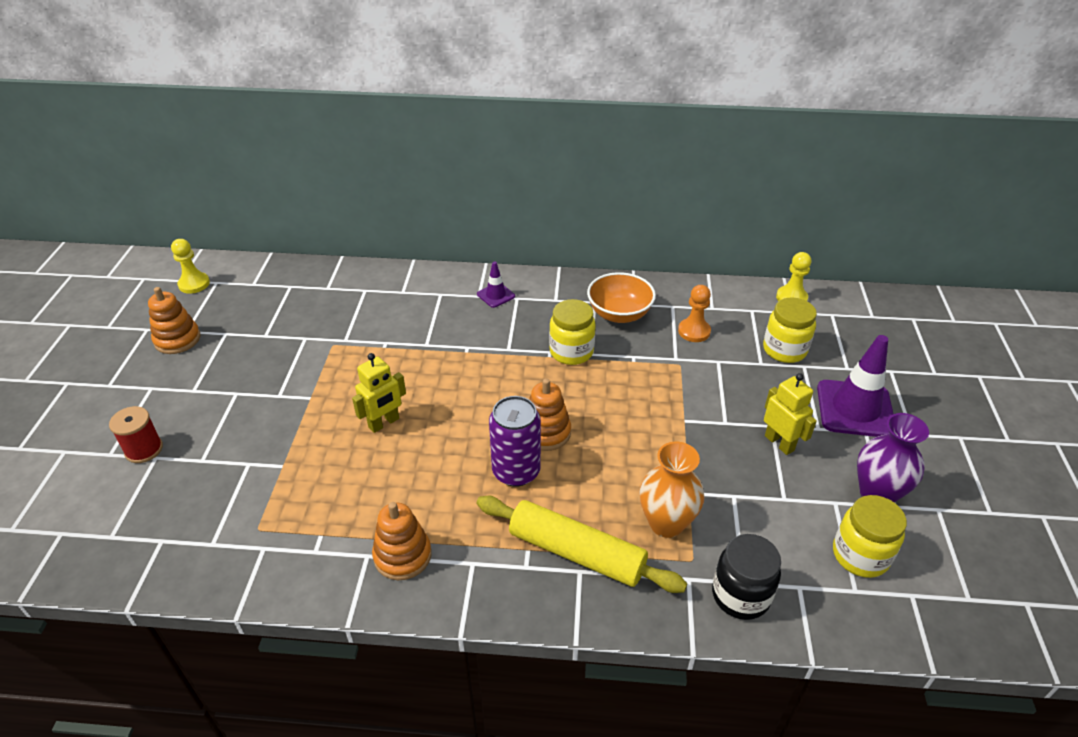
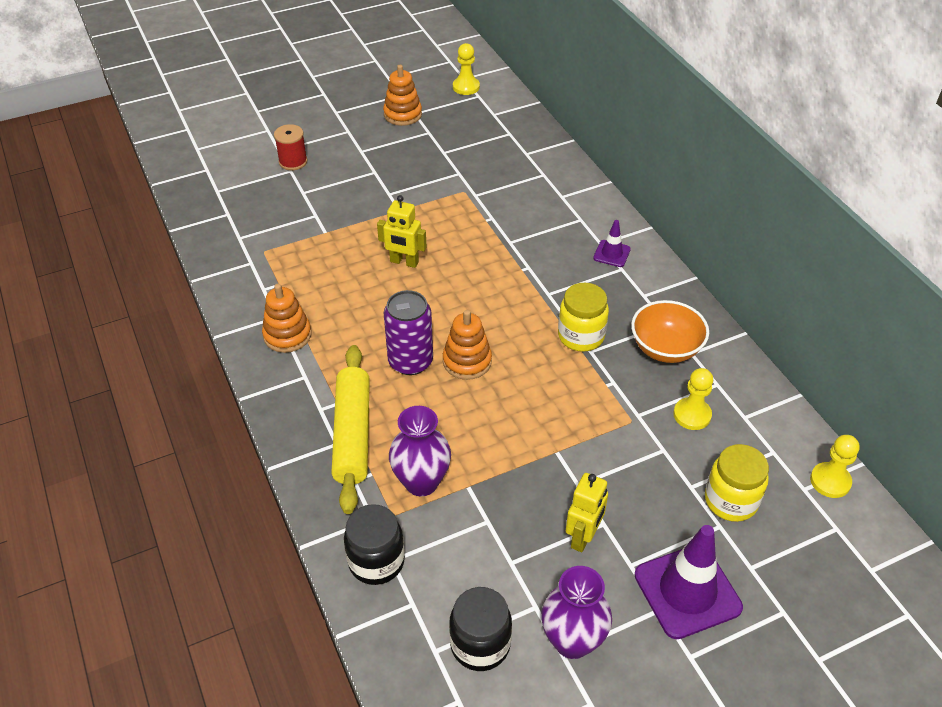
camera: 60 degrees right, 5 degrees up
(666, 523) = (421, 482): orange vase -> purple vase
(694, 331) = (692, 415): orange pawn -> yellow pawn
(860, 555) = (480, 645): yellow jar -> black jar

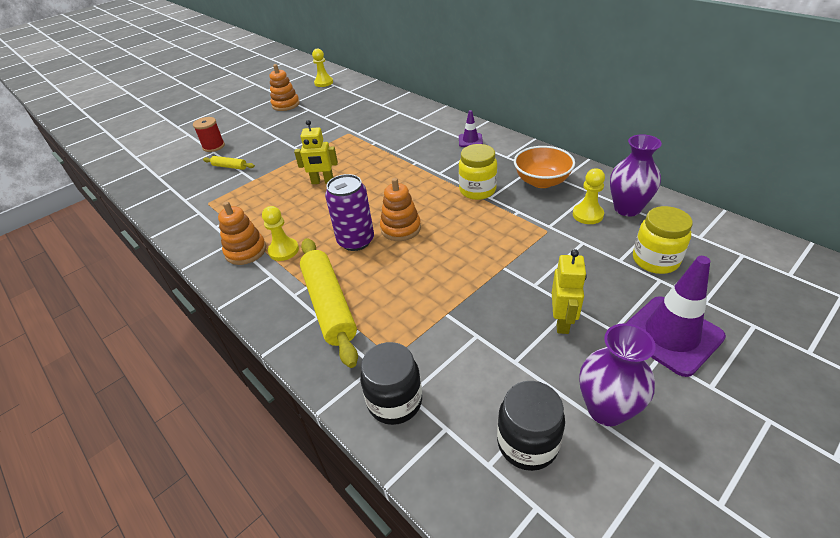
camera: 15 degrees left, 5 degrees down
(303, 202) = (230, 167): none -> yellow rolling pin
(421, 482) = (405, 323): purple vase -> purple vase (627, 208)
(830, 481) = (713, 226): yellow pawn -> yellow pawn (283, 250)

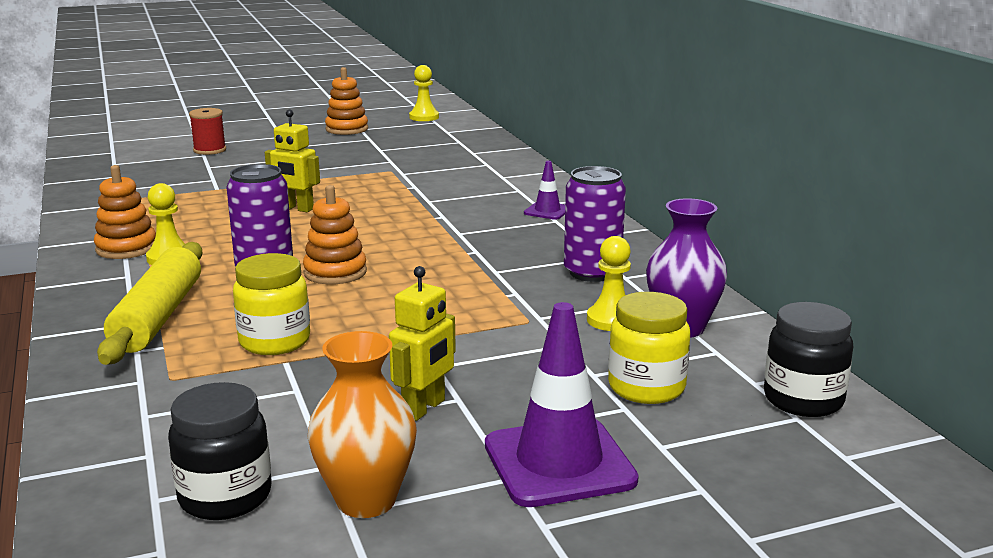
camera: 20 degrees right, 20 degrees down
(230, 167) = (204, 172): yellow rolling pin -> none
(395, 401) = (122, 416): black jar -> black jar (803, 400)
(477, 190) = (487, 261): yellow jar -> yellow jar (274, 342)
(541, 181) = (592, 272): orange bowl -> purple can
(606, 409) = (366, 500): purple vase -> orange vase

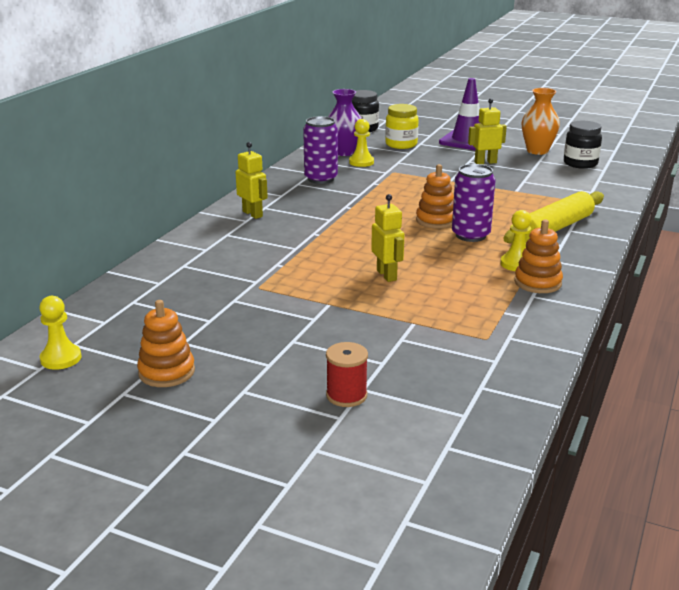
camera: 135 degrees left, 5 degrees up
(274, 342) = (511, 199): yellow jar -> none
(547, 211) = (253, 214): purple traffic cone -> yellow robot

